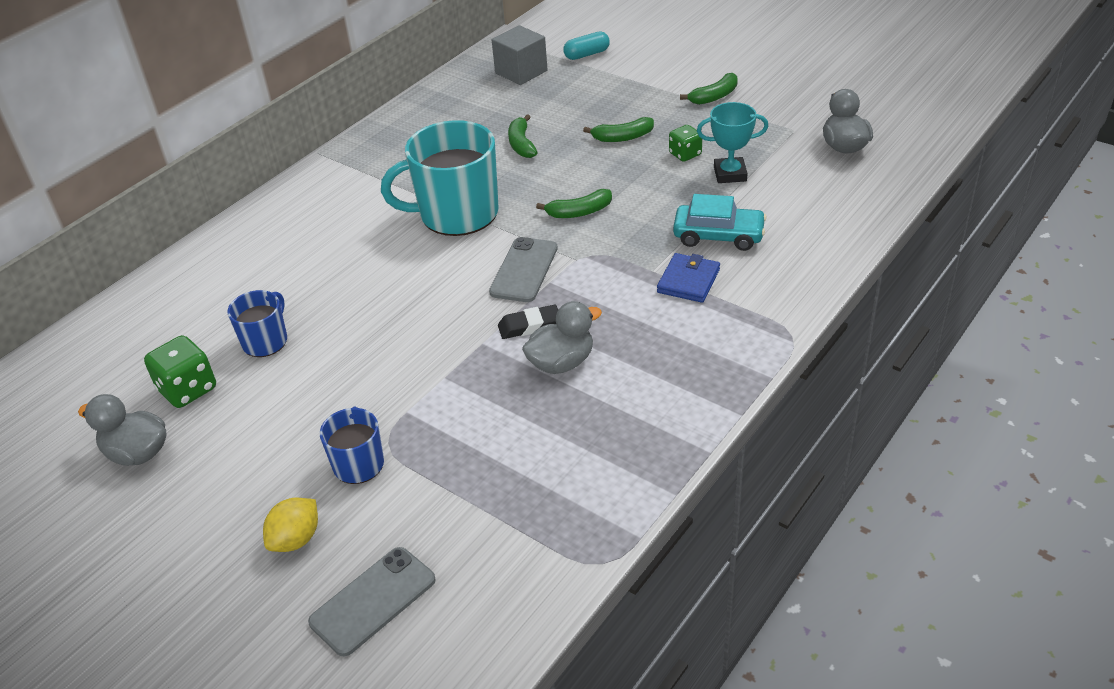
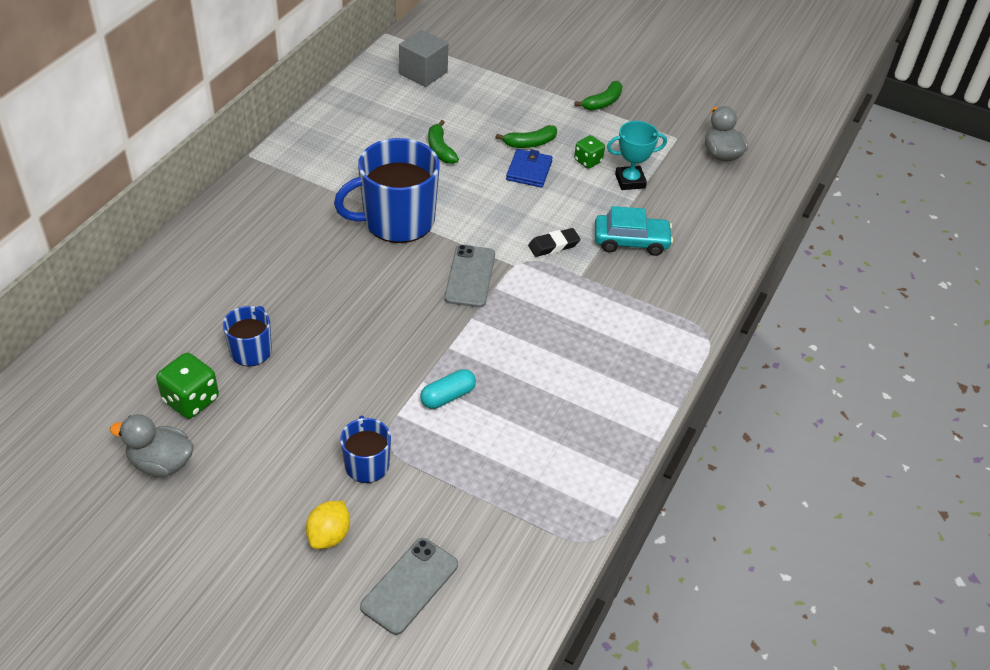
camera: 15 degrees left, 5 degrees up
(457, 214) = (397, 220): turquoise mug -> blue mug
(529, 326) = (486, 330): black eraser -> black eraser (553, 245)
(561, 363) = (521, 364): grey duck -> none
(579, 212) = (506, 219): green banana -> none
(587, 54) = (480, 55): turquoise capsule -> turquoise capsule (448, 396)
(688, 281) = (613, 285): blue wallet -> blue wallet (529, 171)

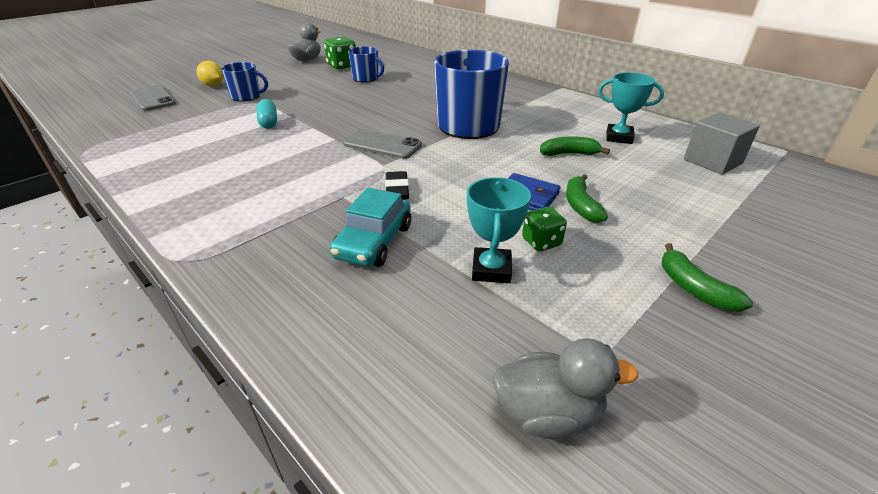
camera: 110 degrees right, 10 degrees down
(391, 119) = (619, 137): none -> turquoise trophy

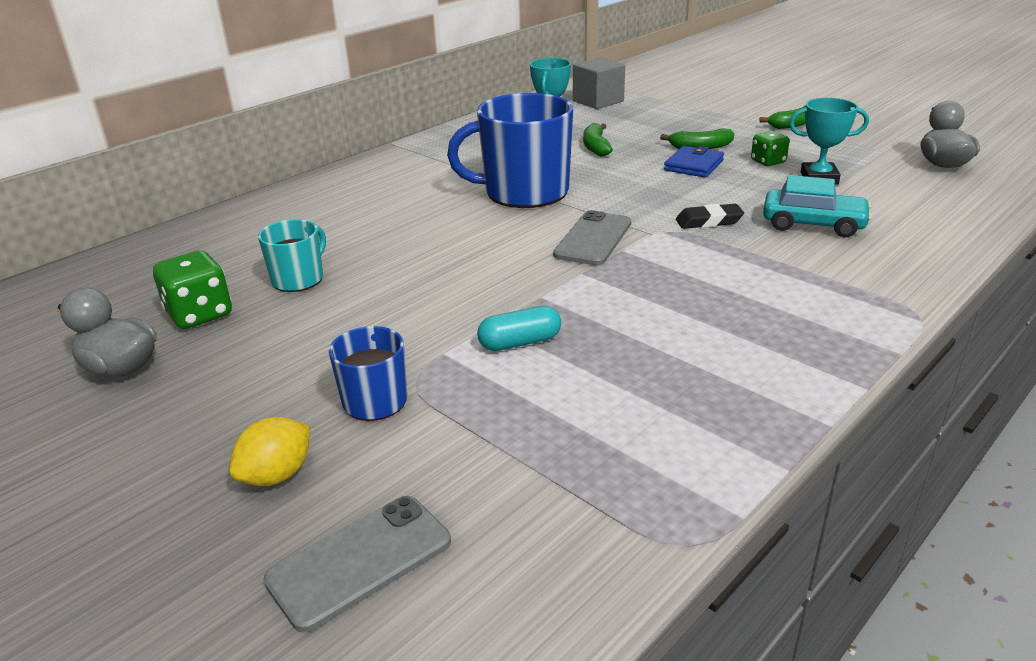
camera: 90 degrees left, 5 degrees down
(366, 78) = (299, 279): blue mug -> turquoise mug

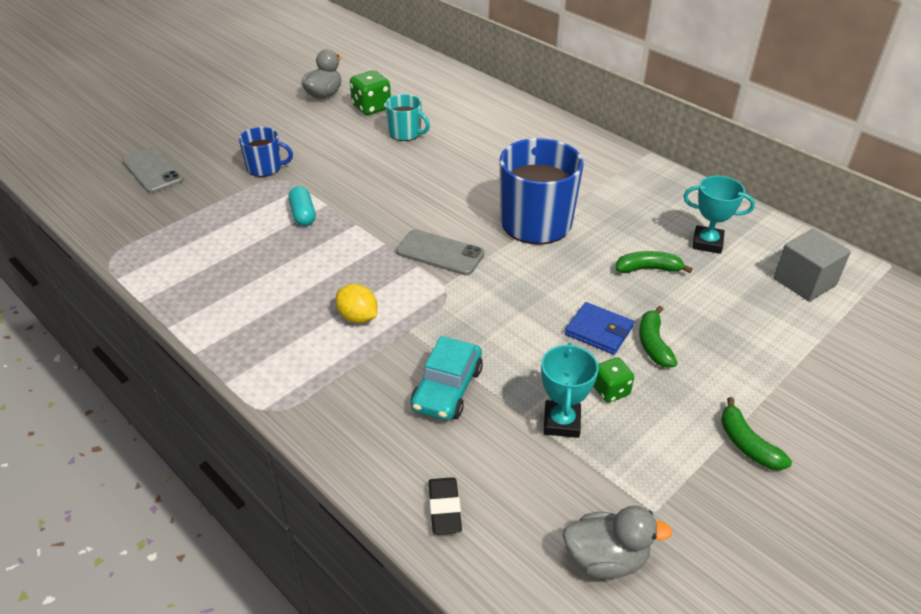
camera: 90 degrees right, 10 degrees up
(277, 475) = (218, 146): yellow lemon -> yellow lemon (358, 317)
(709, 221) = (463, 321): black eraser -> black eraser (444, 508)

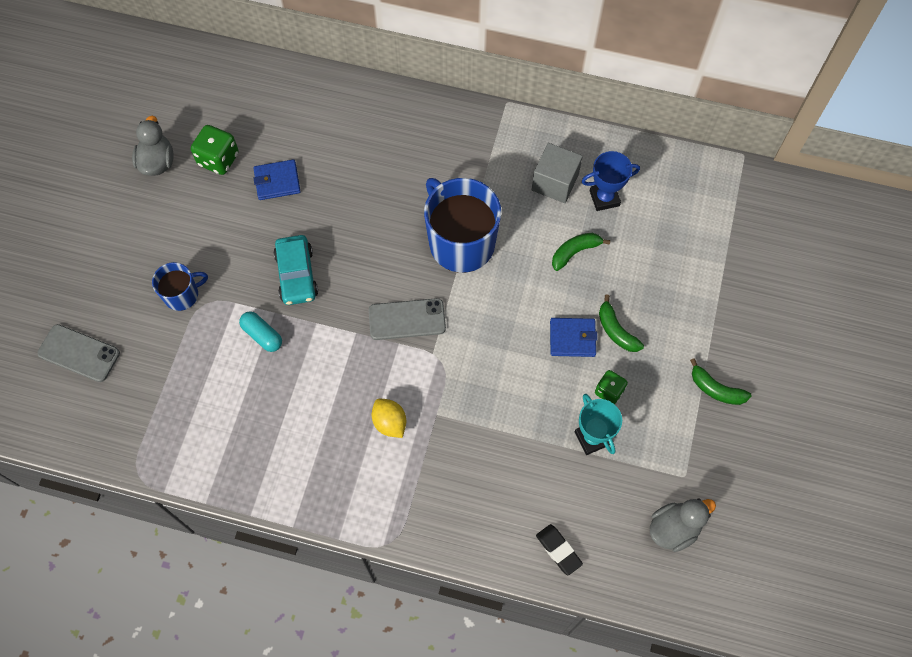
camera: 30 degrees left, 25 degrees up
(358, 317) = (390, 422): yellow lemon -> yellow lemon turned 45 degrees clockwise
(405, 133) = (277, 181): turquoise mug -> blue wallet
(447, 389) = (499, 453): turquoise car -> turquoise car (297, 275)
(707, 243) = (604, 198): turquoise trophy -> blue trophy
(804, 282) = (691, 206): grey cube -> grey cube (555, 182)

